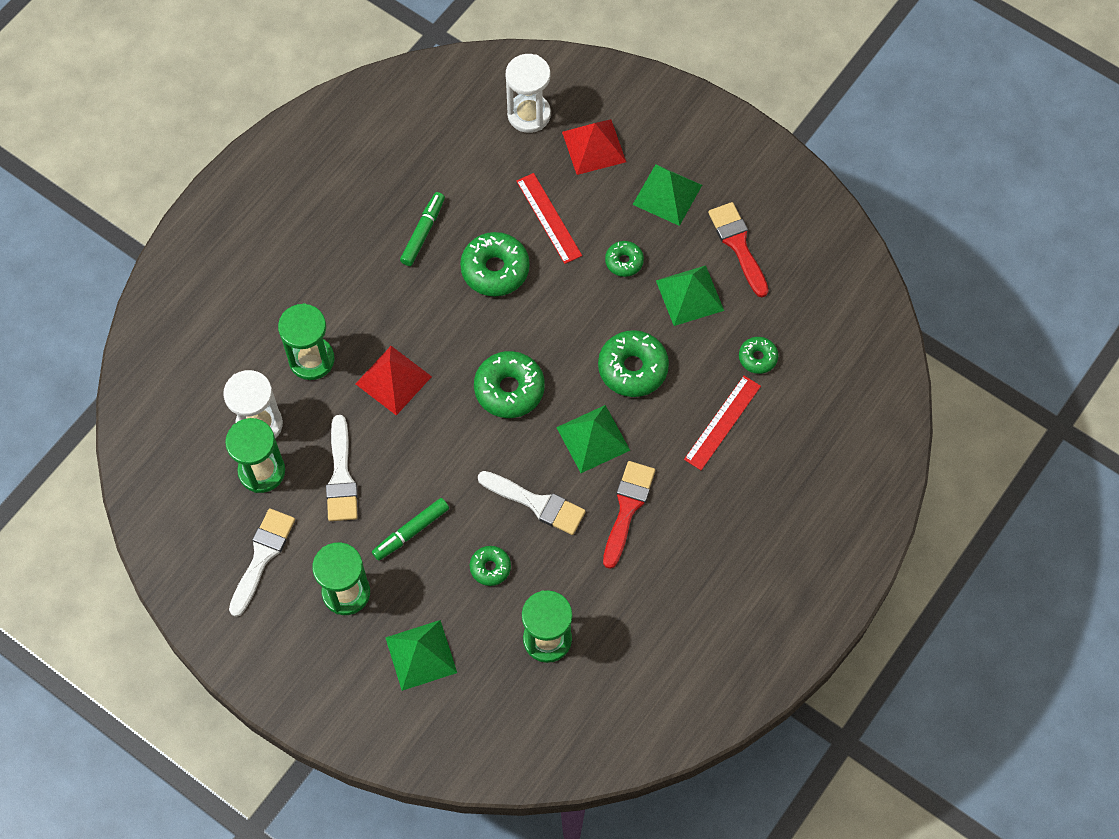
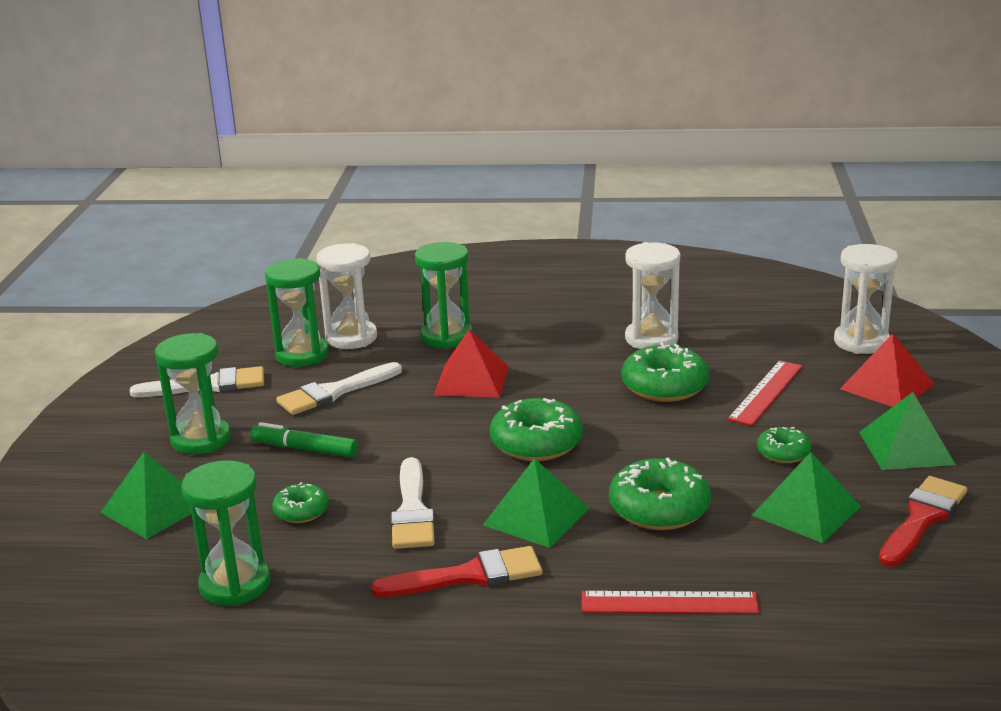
camera: 60 degrees right, 40 degrees down
(423, 232) = (651, 339): green marker -> white hourglass
(757, 358) = (795, 595): green donut -> none

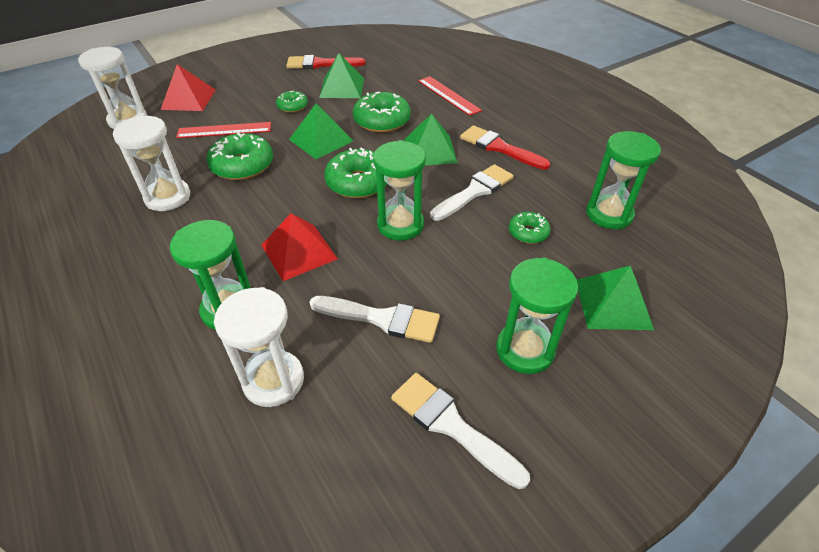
camera: 130 degrees left, 20 degrees up
(302, 355) = (336, 394): green hourglass -> green hourglass (400, 225)
(305, 449) = (470, 278): green marker -> none
(906, 448) = (258, 80): green pyramid -> green pyramid (321, 140)

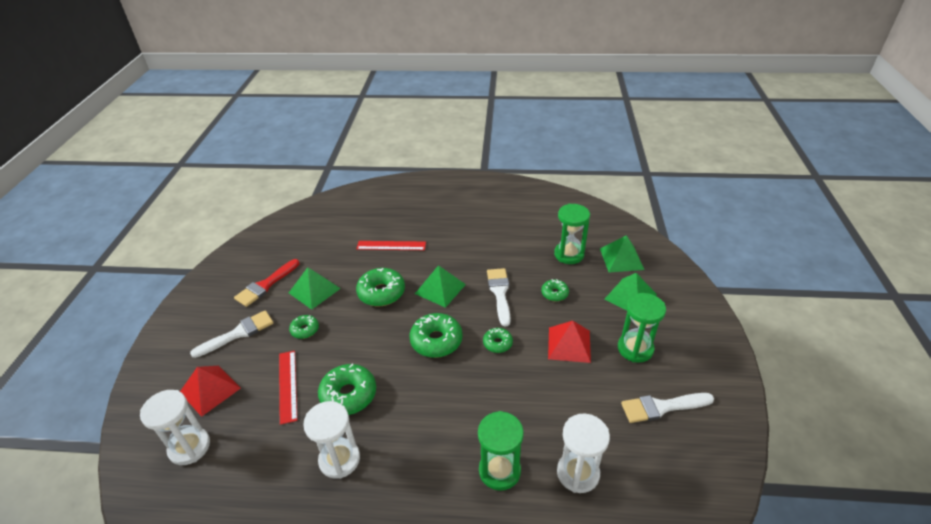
camera: 50 degrees left, 5 degrees down
(224, 130) = (288, 385): red ruler -> red ruler turned 45 degrees counterclockwise
(299, 251) = (476, 407): red pyramid -> red pyramid (569, 344)
(321, 140) = (367, 335): green pyramid -> green pyramid (621, 259)
(382, 319) = (568, 395): white brush -> white brush (238, 333)
(400, 225) = (497, 343): green hourglass -> green donut
(499, 147) = (470, 258): red brush -> none

